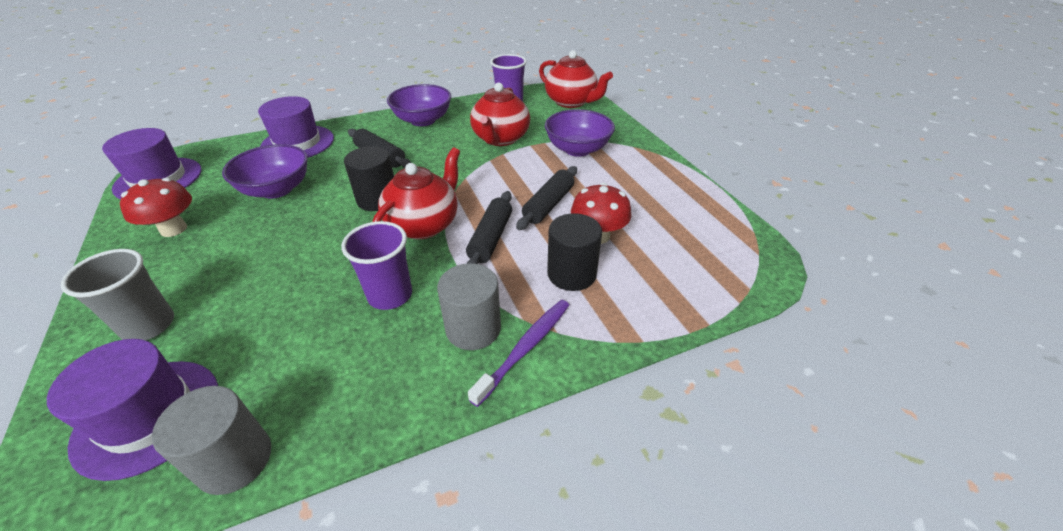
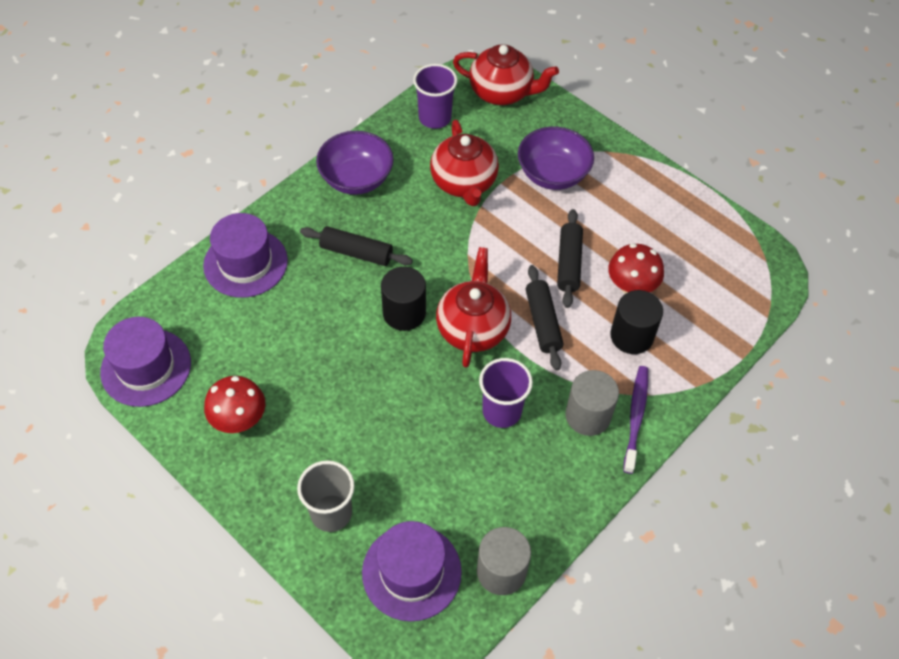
camera: 25 degrees left, 15 degrees up
(276, 189) = (290, 336): purple bowl -> none

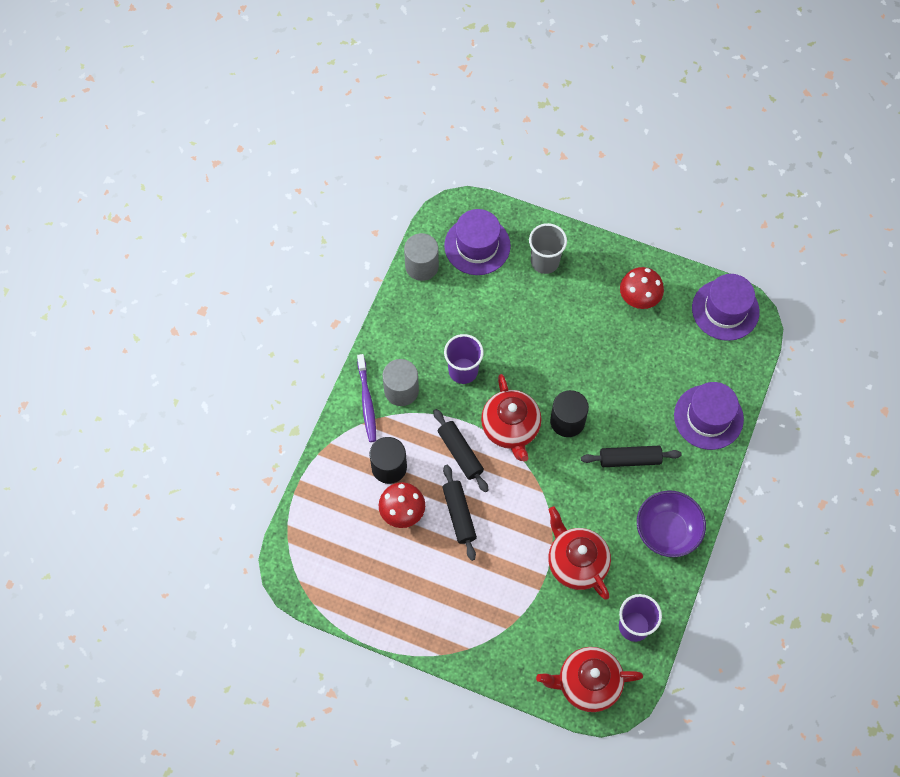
camera: 160 degrees right, 10 degrees up
(553, 174) = (505, 602): purple bowl -> none

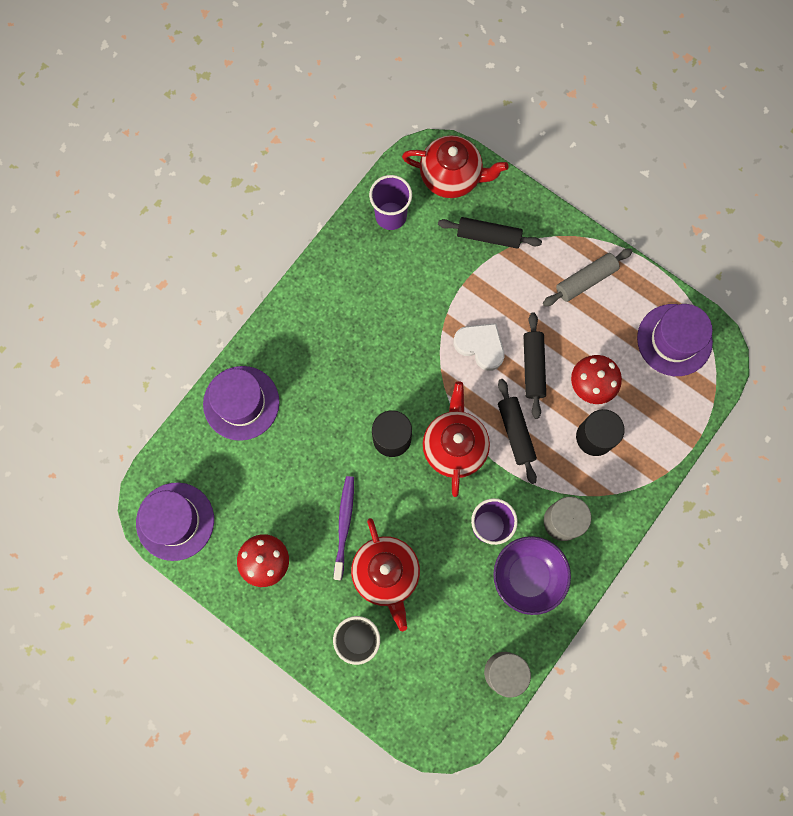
camera: 165 degrees left, 10 degrees up
(367, 402) = (603, 517): purple toothbrush -> purple toothbrush (344, 525)
(429, 610) = (586, 280): none -> grey rolling pin
(477, 245) = (432, 682): purple hat -> purple hat (674, 340)
(512, 521) = (480, 346): none -> white heart
(576, 562) = (428, 289): red teapot -> red teapot (386, 574)
(630, 459) = (339, 379): black rolling pin -> black rolling pin (488, 236)
(667, 531) = (327, 297): purple bowl -> purple bowl (528, 576)

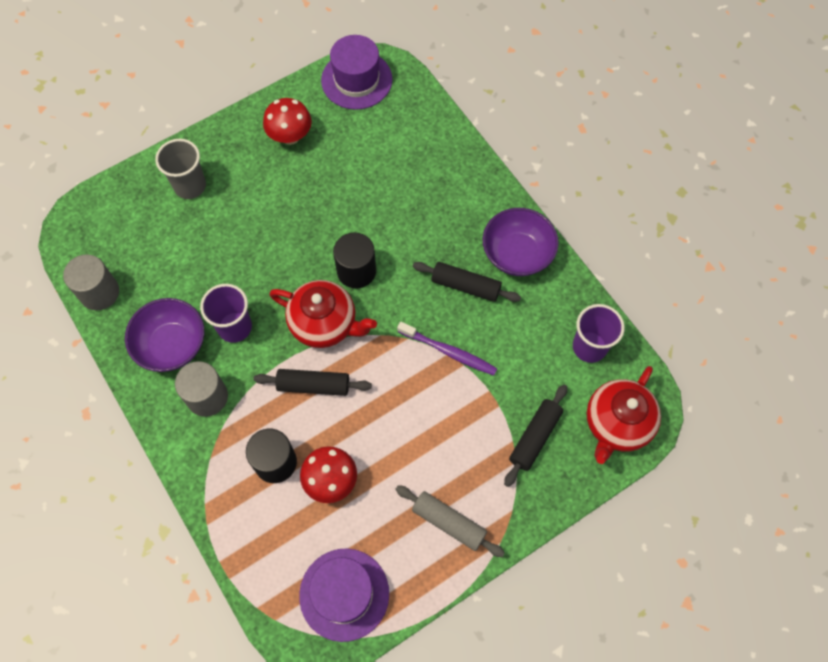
camera: 110 degrees right, 10 degrees down
(241, 403) = (442, 157): purple hat -> none
(322, 301) = (517, 254): none -> purple bowl
(344, 525) = (293, 205): purple toothbrush -> purple toothbrush (449, 352)
(386, 574) = (234, 225): red teapot -> none
(480, 346) = (416, 384): white heart -> none
(533, 367) = (373, 428): black rolling pin -> black rolling pin (466, 286)
(586, 280) = (449, 522): grey rolling pin -> grey rolling pin turned 45 degrees counterclockwise

